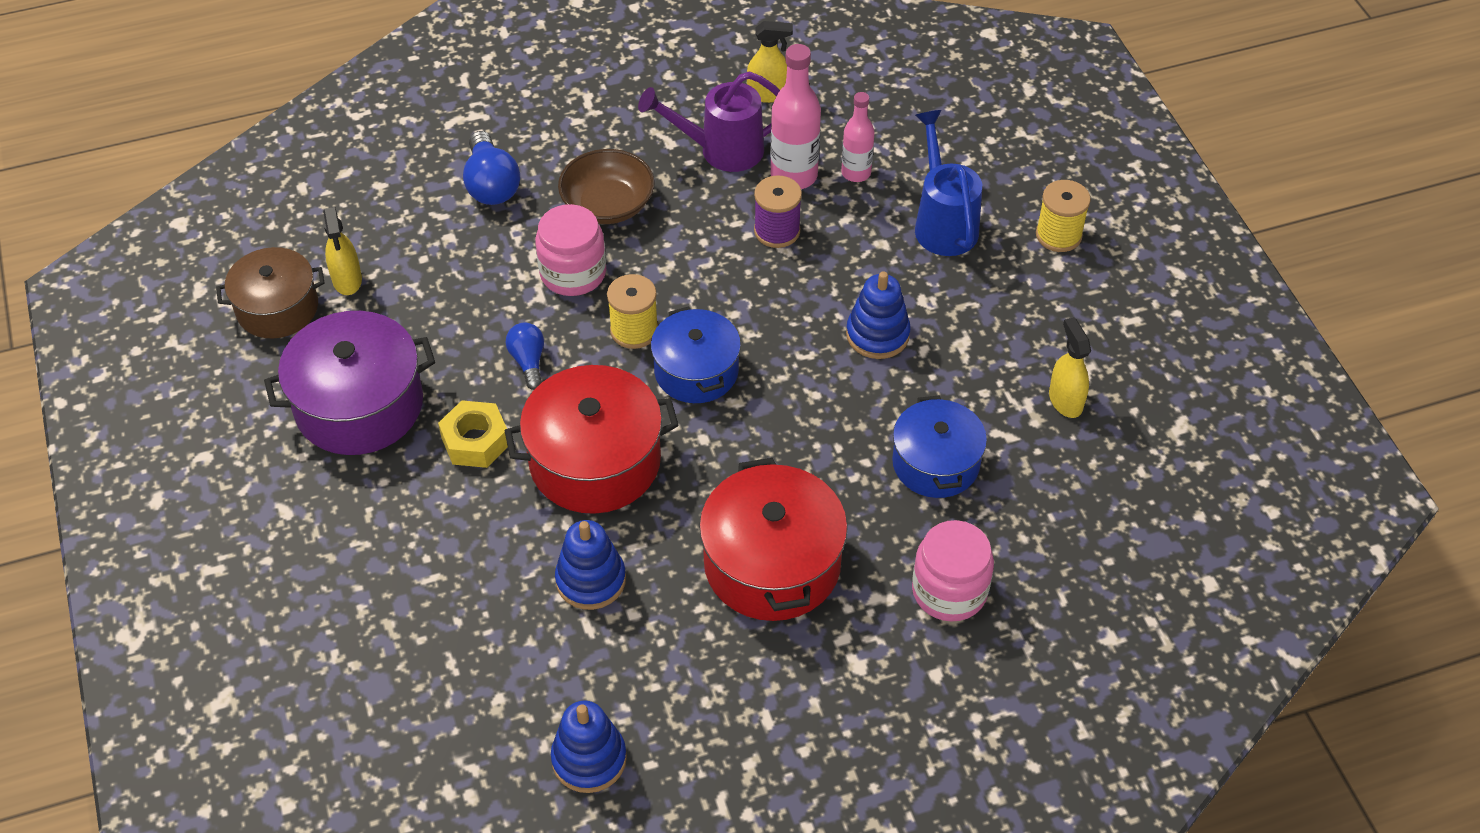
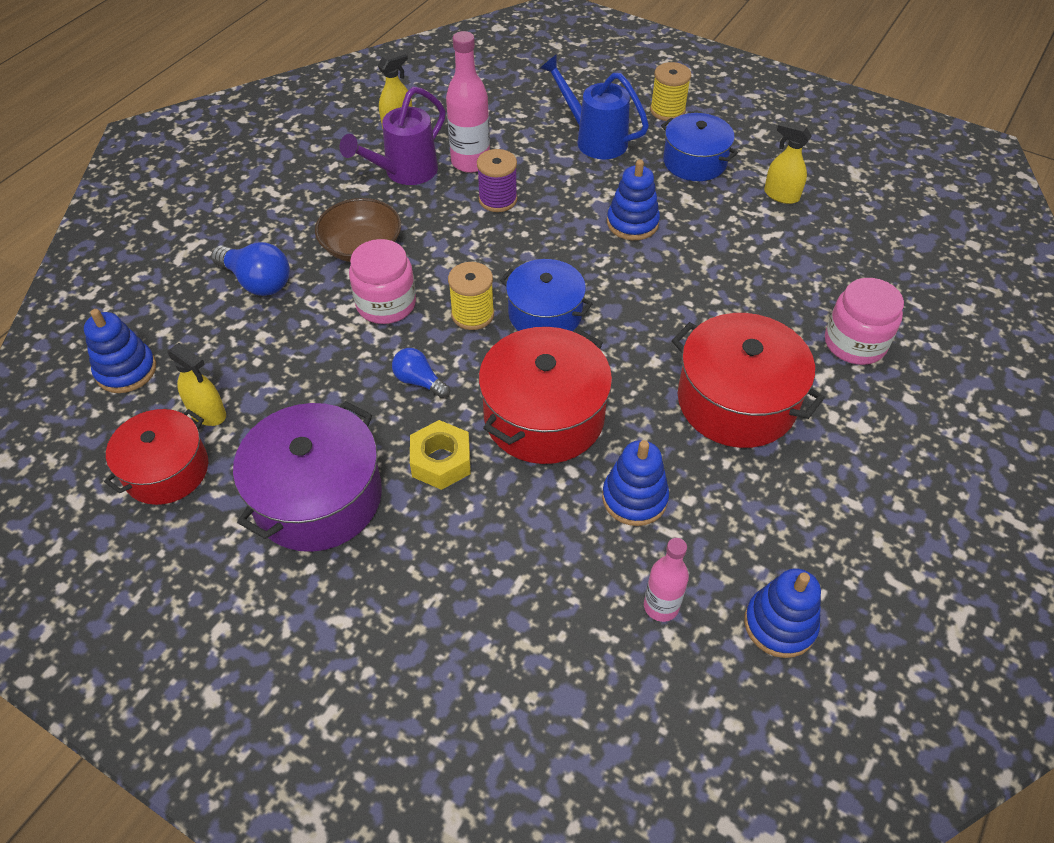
camera: 40 degrees left, 0 degrees up
(277, 308) = (166, 470): brown pot -> red pot
(323, 203) = (126, 370): none -> blue stacking toy
(856, 173) = (508, 140): pink bottle -> pink bottle (661, 606)
(935, 463) = (756, 275): blue pot -> blue pot (694, 161)

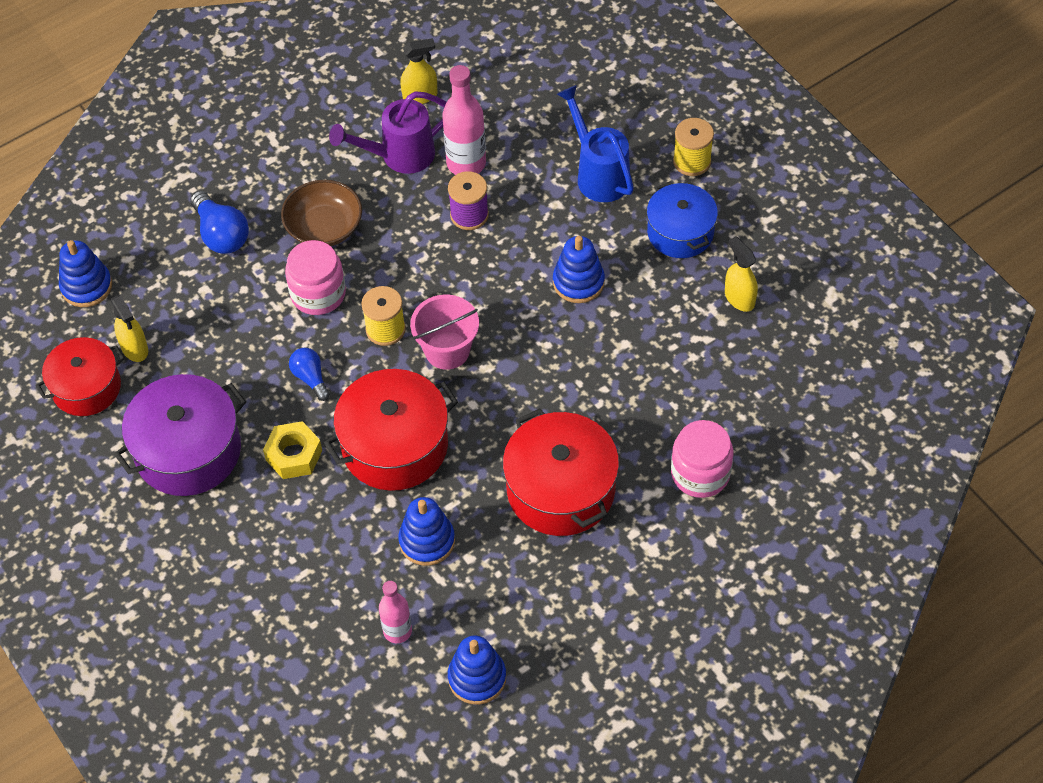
camera: 25 degrees right, 5 degrees up
(545, 314) = (447, 350): blue pot -> pink bucket

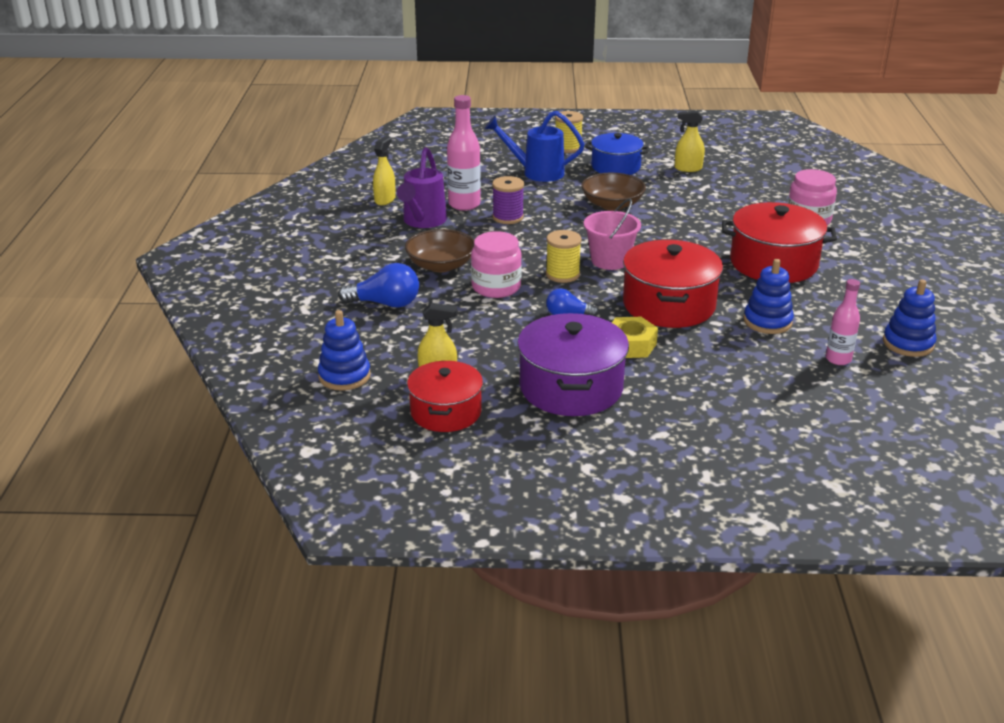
camera: 55 degrees left, 25 degrees down
(578, 282) = (612, 204): blue stacking toy -> brown bowl

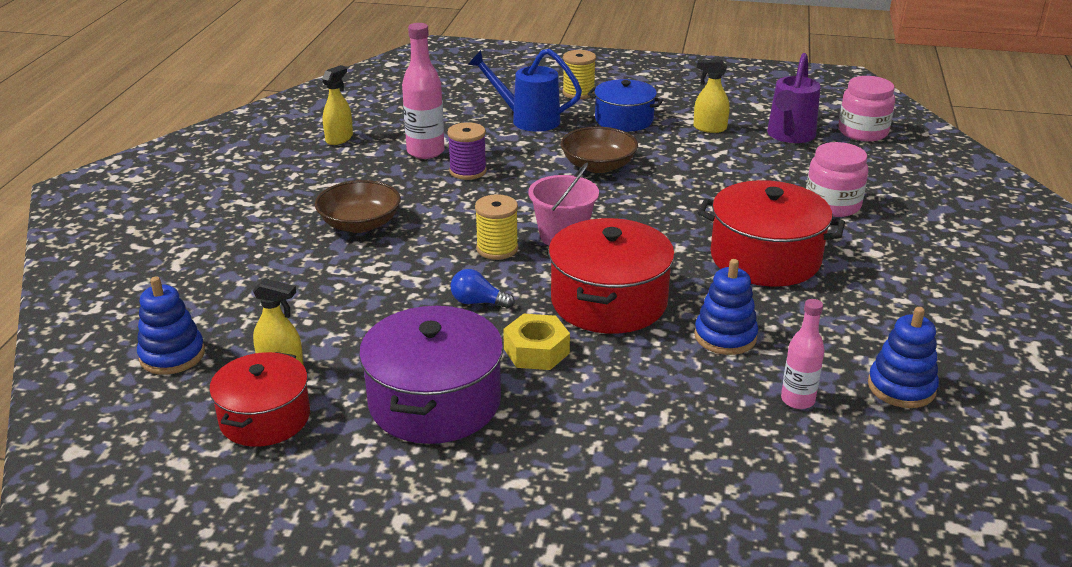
camera: 10 degrees right, 0 degrees up
(385, 304) = (271, 266): blue light bulb -> none
(422, 221) = (367, 168): purple watering can -> purple watering can (789, 136)
(496, 287) = (410, 257): pink jar -> pink jar (863, 132)

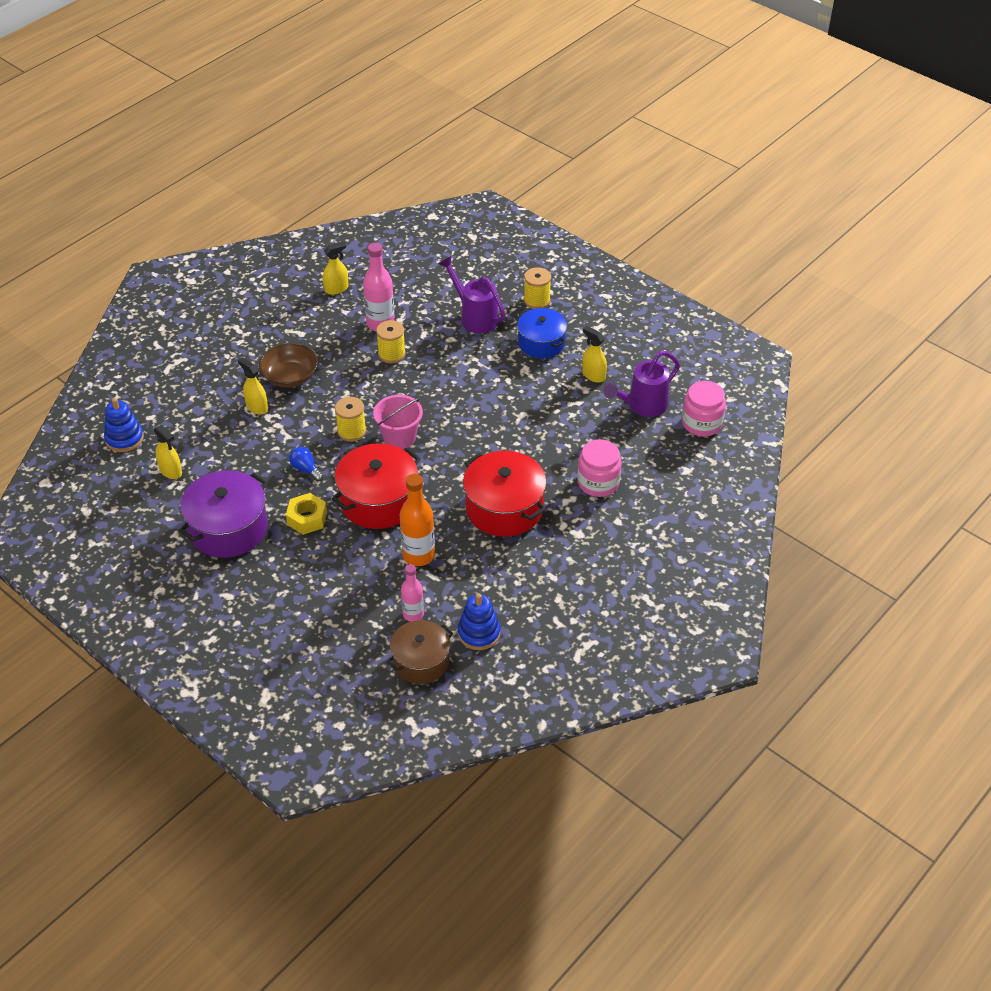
camera: 30 degrees right, 15 degrees up
(265, 418) = (141, 501): red pot -> none
(344, 264) = (256, 407): none -> yellow spray bottle
(468, 171) = (391, 354): purple spool -> yellow spool
(528, 120) = (475, 317): blue watering can -> purple watering can
(598, 166) = (480, 382): brown bowl -> none
(725, 336) = (418, 555): blue stacking toy -> orange bottle
(875, 448) = (421, 661): none -> brown pot

